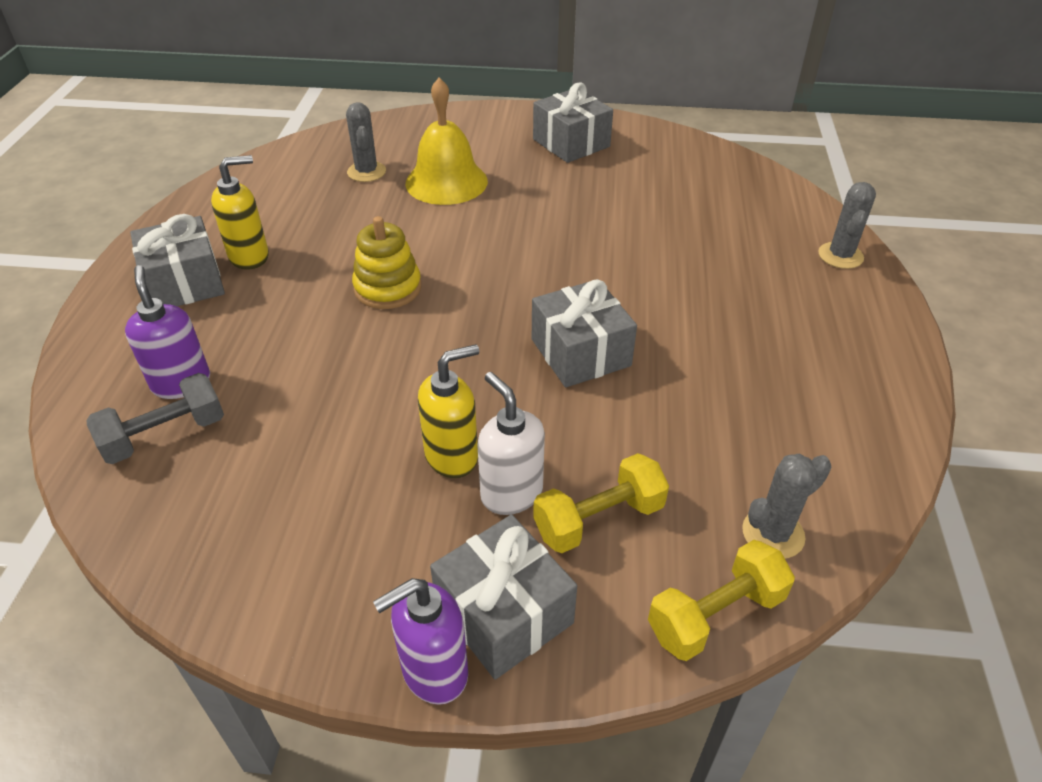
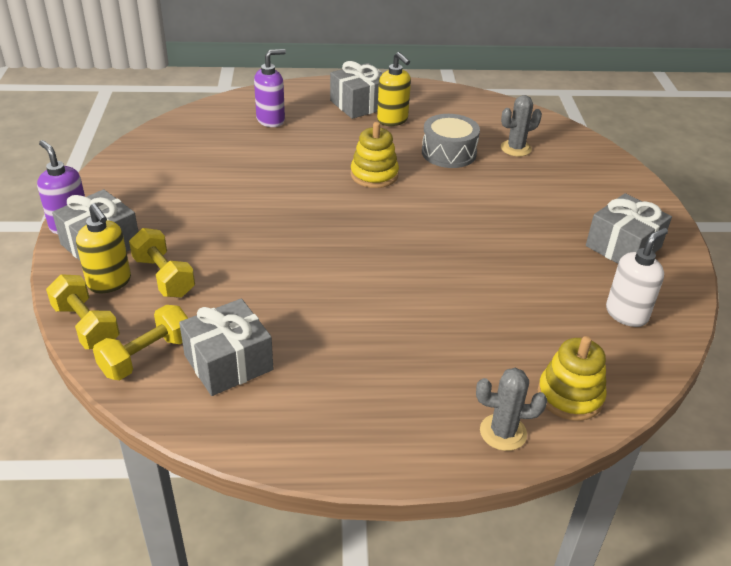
camera: 80 degrees right, 5 degrees down
(165, 435) = (230, 123): grey dumbbell -> none
(357, 221) = (449, 153): none -> grey drum
(446, 182) = (520, 185): yellow bell -> none
(452, 456) = (216, 216): yellow soap dispenser -> yellow soap dispenser (109, 282)
(511, 493) = (186, 241): white soap dispenser -> white soap dispenser (626, 314)
(580, 352) = (321, 264): grey gift -> grey gift (228, 363)
(773, 533) = (146, 356): grey cactus -> yellow dumbbell
(786, 212) = (570, 396): none -> yellow stacking toy

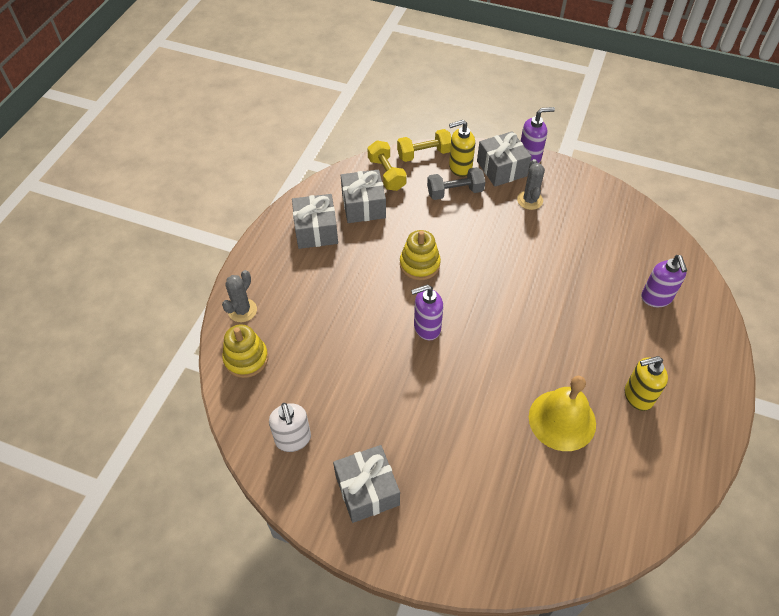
camera: 115 degrees right, 15 degrees up
(164, 277) = (455, 192): yellow dumbbell -> grey dumbbell
(359, 104) = (677, 379): grey gift -> grey gift (316, 230)
(374, 175) = (540, 345): yellow stacking toy -> yellow stacking toy (419, 264)
(406, 252) = (426, 328): none -> purple soap dispenser
(449, 153) = (562, 420): grey drum -> yellow bell
(515, 148) = (555, 487): grey cactus -> grey cactus (530, 200)

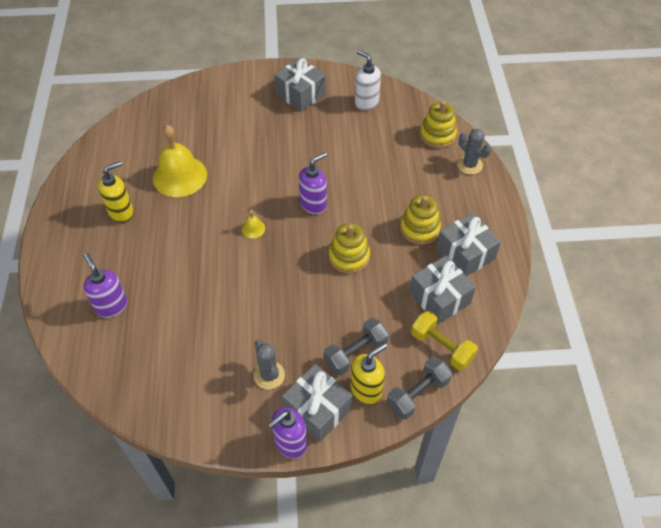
camera: 155 degrees right, 0 degrees up
(242, 310) = (469, 165): grey cactus -> grey cactus turned 45 degrees counterclockwise
(339, 266) = (419, 229): none -> yellow stacking toy
(424, 154) = (417, 394): yellow dumbbell -> grey dumbbell
(499, 324) = (253, 228): none -> yellow bell

